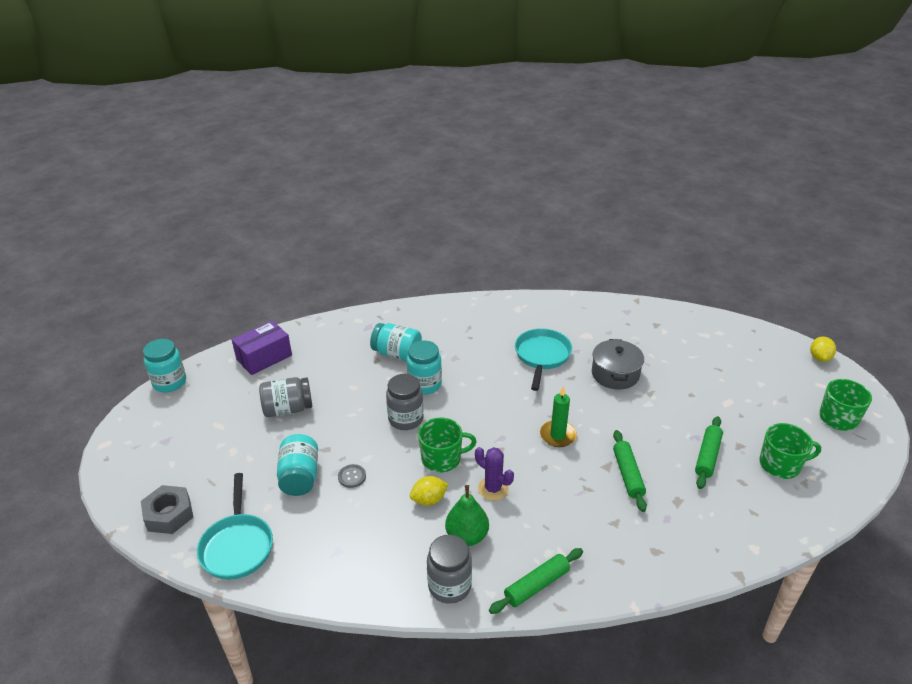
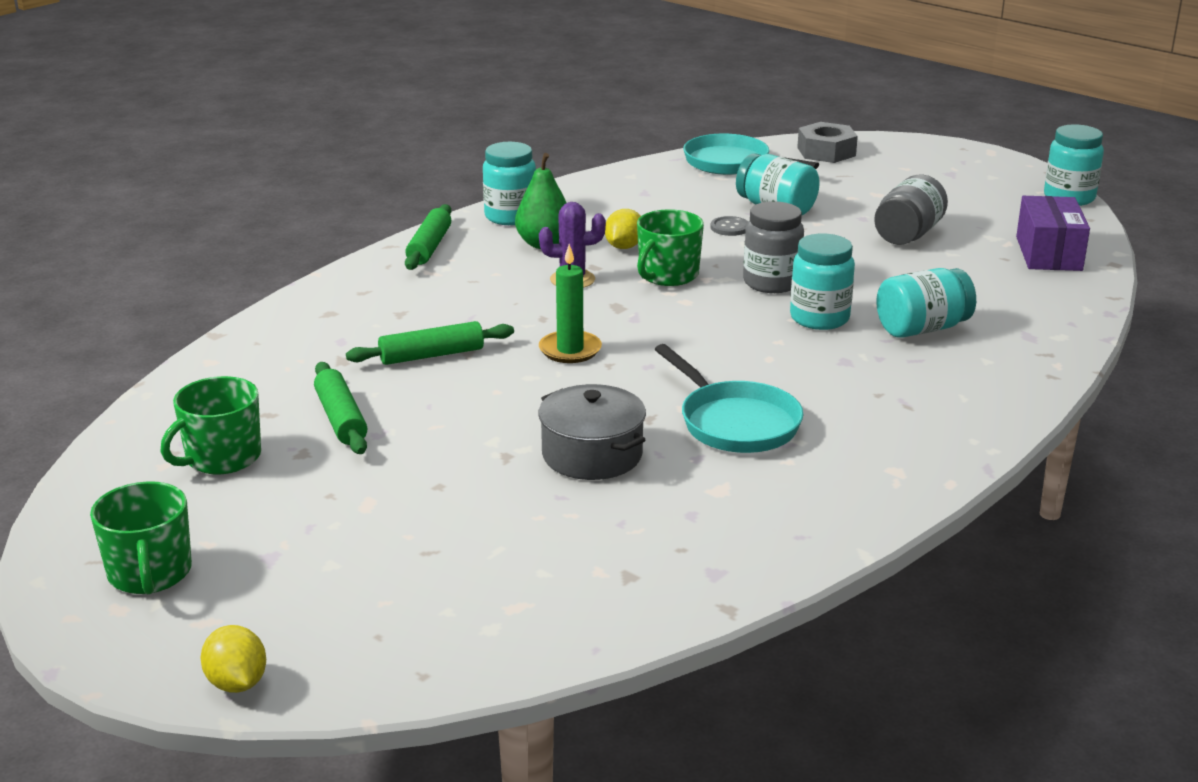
camera: 135 degrees right, 10 degrees down
(449, 586) = (510, 217): grey jar -> turquoise jar
(628, 474) = (431, 355): green rolling pin -> green rolling pin turned 60 degrees counterclockwise

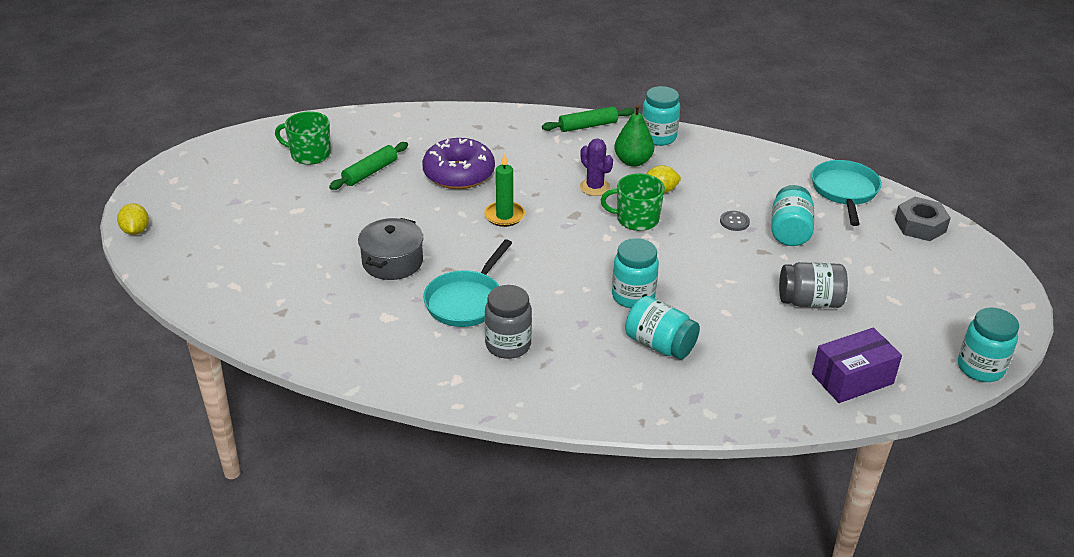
camera: 60 degrees right, 10 degrees up
(150, 573) = (203, 176): green mug -> none
(237, 683) = (136, 231): yellow lemon -> yellow lemon turned 45 degrees counterclockwise
(431, 355) = (459, 174): green rolling pin -> purple donut
(771, 283) = (666, 263): grey jar -> grey jar (508, 345)

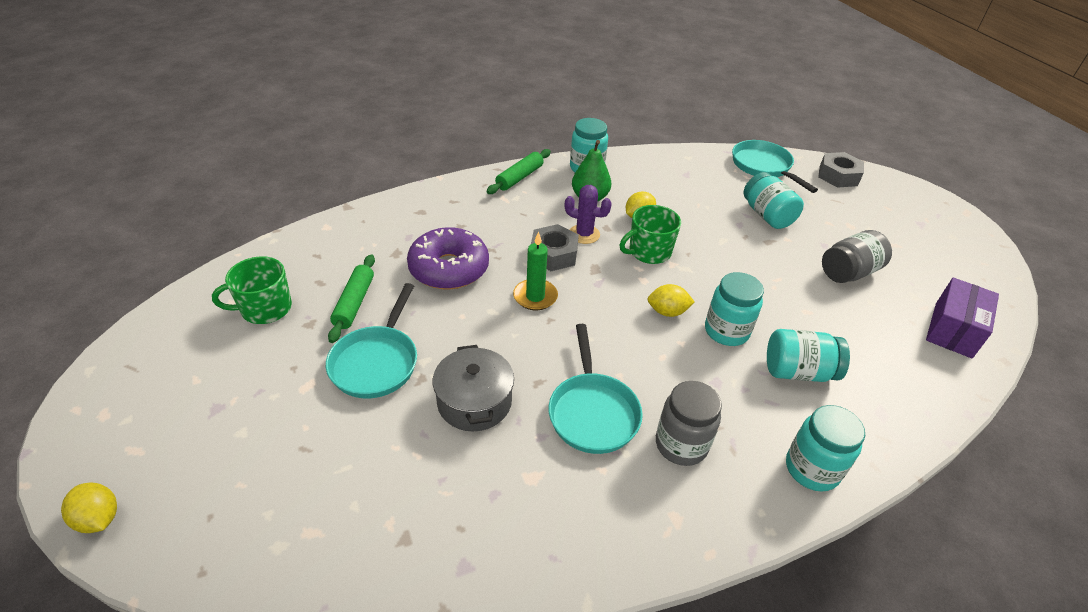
camera: 35 degrees left, 5 degrees up
(351, 214) = (376, 362): none -> turquoise pan
(552, 192) = (553, 254): none -> grey nut
(599, 265) = (667, 312): none -> yellow lemon
(734, 222) = (722, 223): grey button -> none
(980, 368) = (1005, 277): turquoise jar -> turquoise jar (812, 469)

